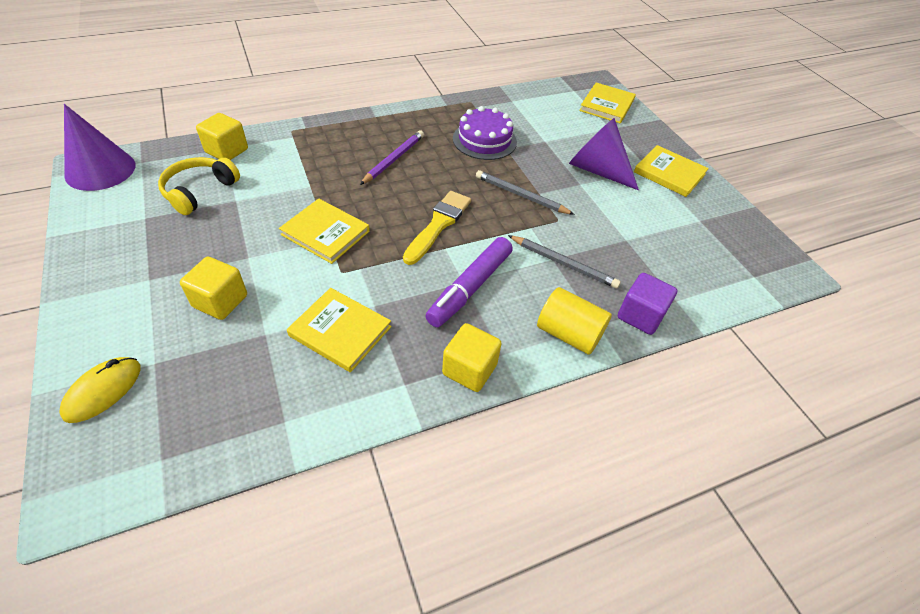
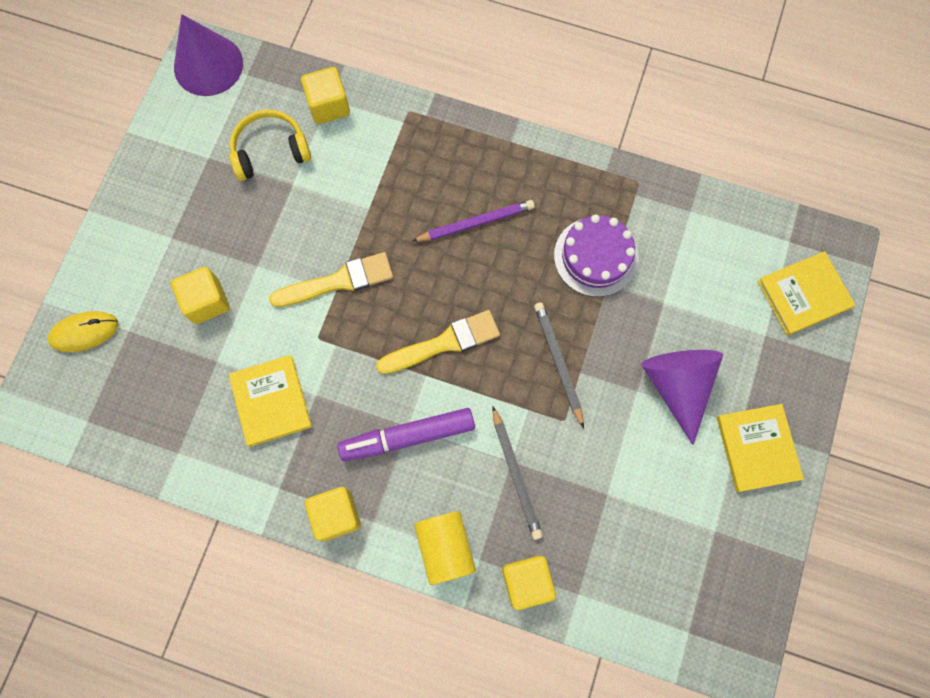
camera: 45 degrees right, 25 degrees up
(325, 233) = (338, 281): yellow book -> yellow brush
(640, 316) = (526, 581): purple cube -> yellow cube

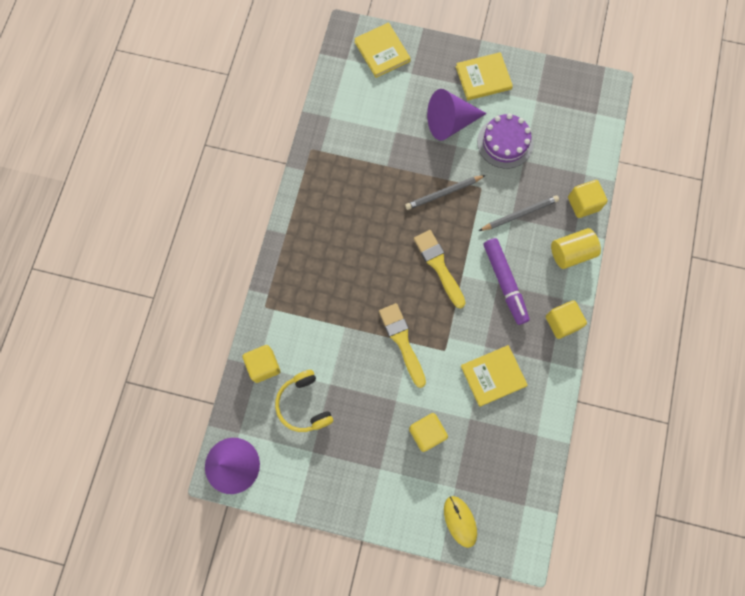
camera: 95 degrees left, 0 degrees up
(476, 223) = (350, 252): purple pencil -> none
(596, 256) = (368, 174): purple cake -> purple cake (505, 142)

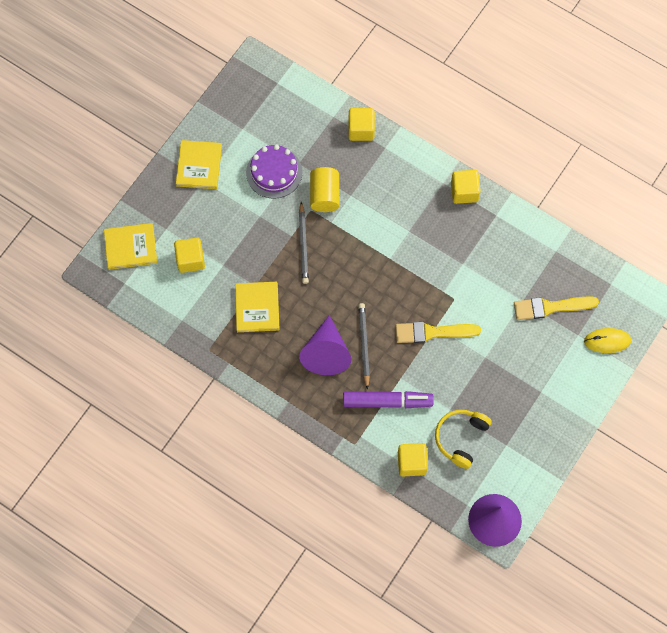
camera: 70 degrees left, 5 degrees down
(304, 404) = (461, 438): yellow headphones -> yellow headphones turned 120 degrees clockwise
(427, 433) = (523, 341): yellow cube -> yellow cube (190, 260)
(438, 266) = (373, 275): yellow brush -> yellow brush (551, 307)
(450, 123) = (234, 213): purple cone -> purple cone (326, 353)
(493, 376) = (491, 267): yellow book -> yellow book (257, 308)
(504, 283) = (410, 225): purple marker -> purple marker (387, 402)
(519, 214) = (350, 187): grey pencil -> grey pencil (364, 345)
(571, 253) = (403, 158): yellow cylinder -> yellow cylinder (324, 195)

